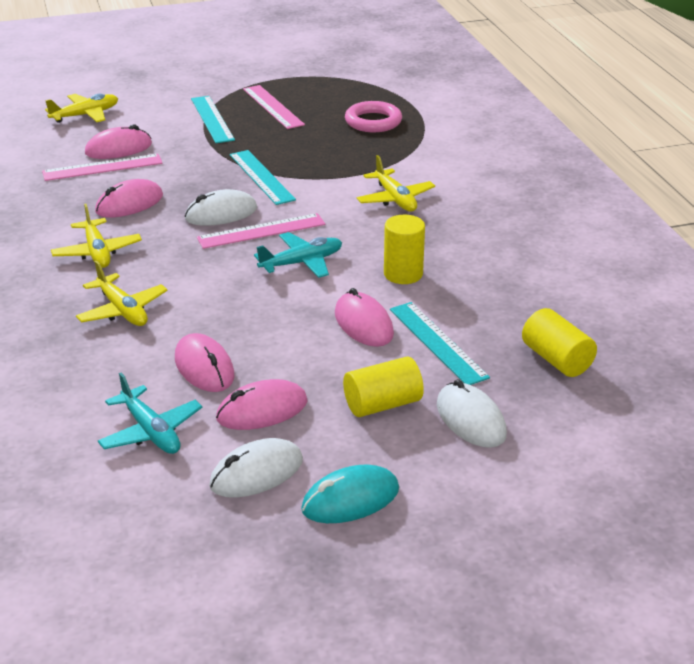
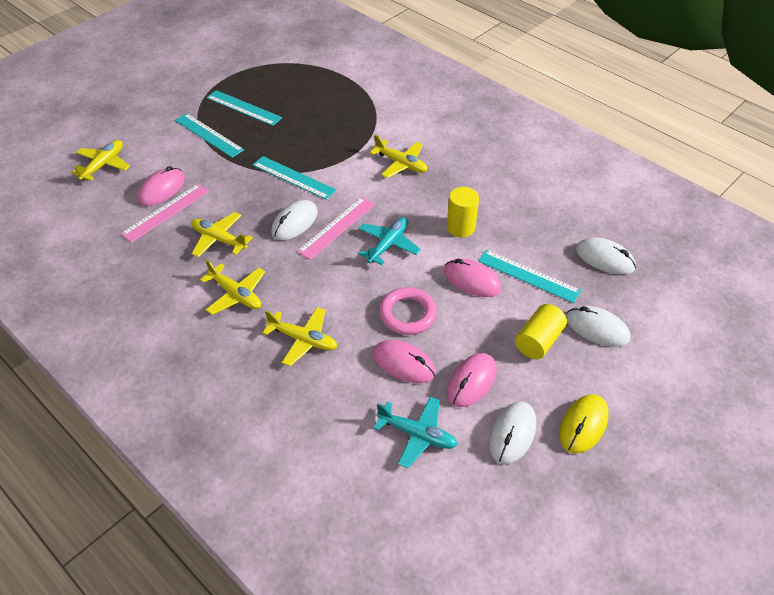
camera: 30 degrees left, 15 degrees up
(129, 204) = (219, 239): pink mouse -> yellow plane
(273, 107) = (244, 108): pink ruler -> turquoise ruler
(350, 499) = (583, 425): turquoise mouse -> yellow mouse
(373, 121) = (327, 98): pink ring -> pink ring (407, 314)
(556, 359) = (604, 258): yellow cylinder -> white mouse

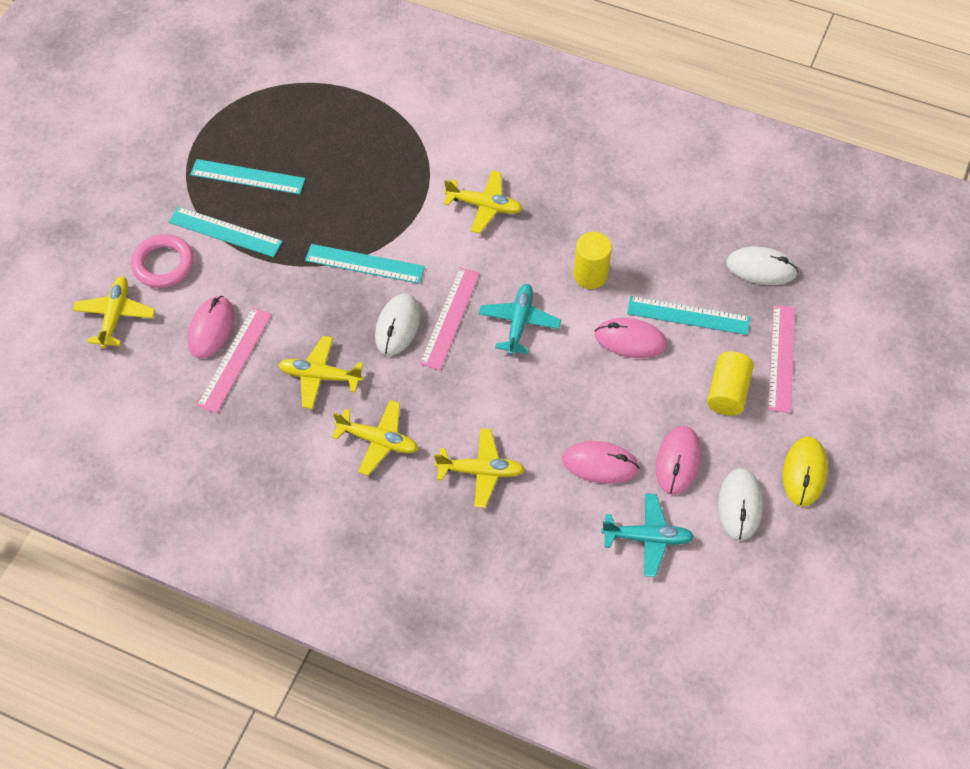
camera: 20 degrees left, 10 degrees up
(407, 314) = (579, 404): pink ring -> pink ring (163, 264)
(597, 328) = (781, 358): white mouse -> pink ruler

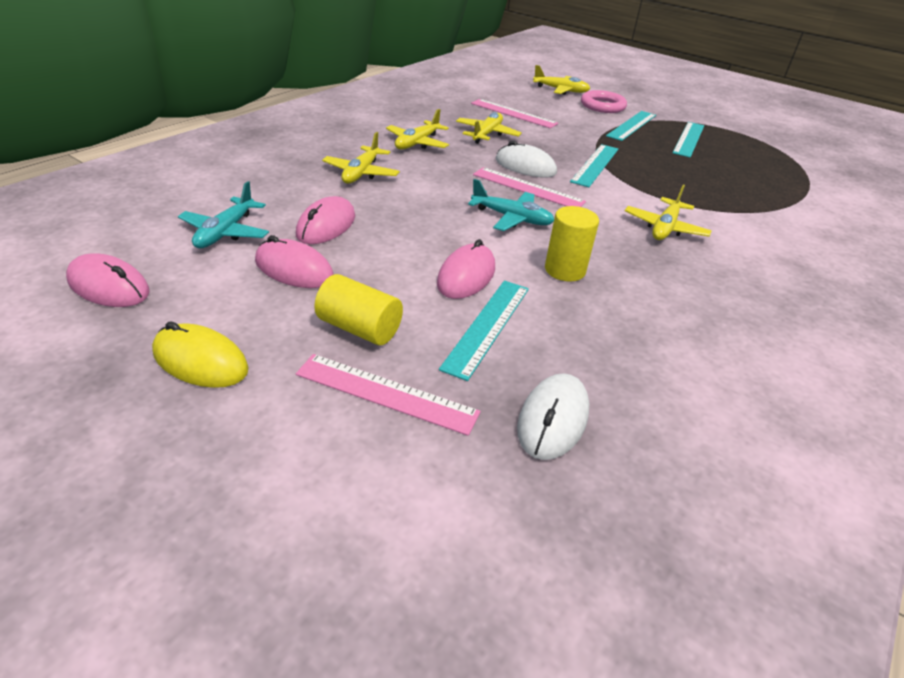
camera: 100 degrees right, 20 degrees down
(211, 329) = (542, 111): pink mouse -> pink mouse (109, 286)
(740, 505) = (206, 296): white mouse -> none

